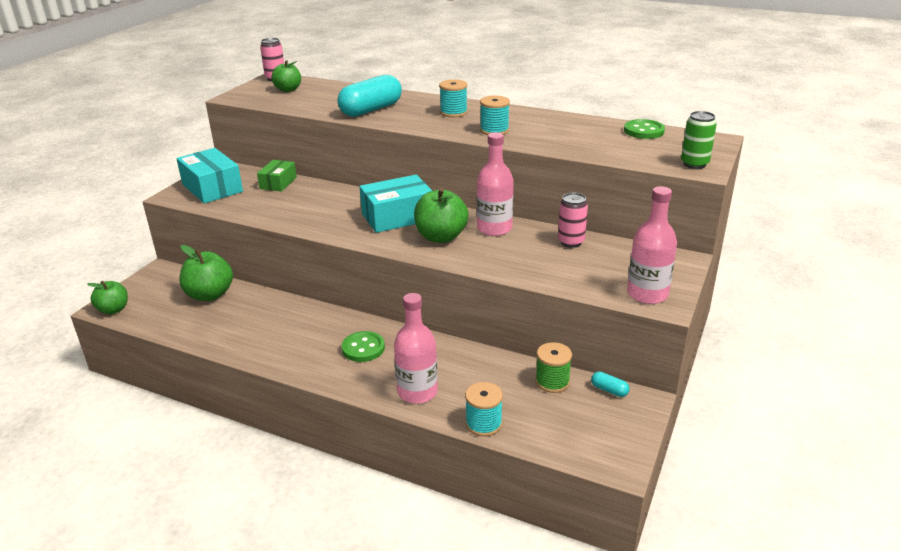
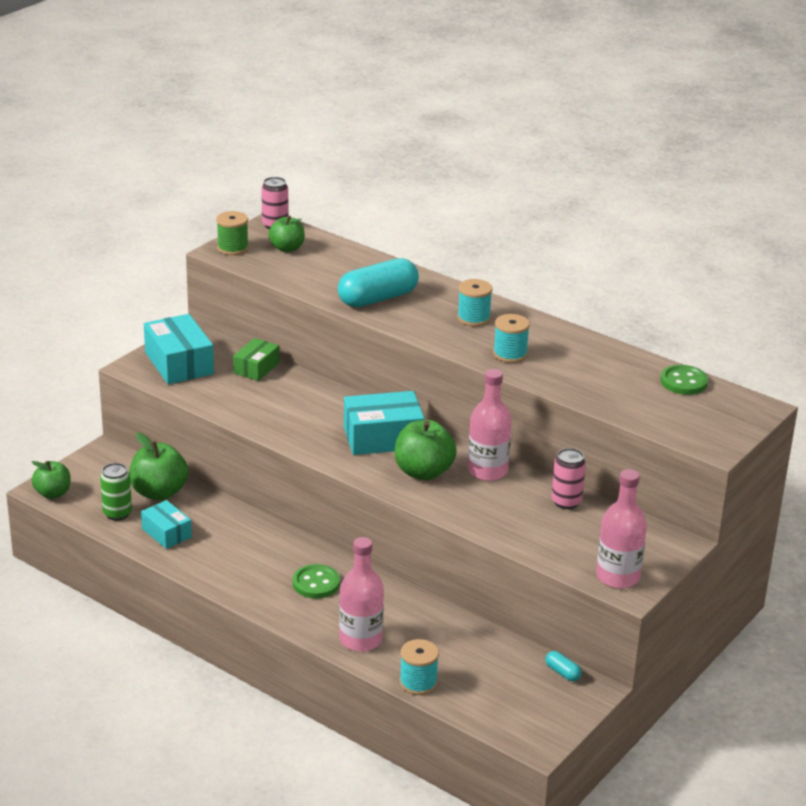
camera: 10 degrees right, 0 degrees up
(220, 327) = (166, 533): none -> turquoise box
(552, 382) = (506, 654): green spool -> green spool (233, 248)
(694, 164) = (711, 438): green can -> green can (117, 513)

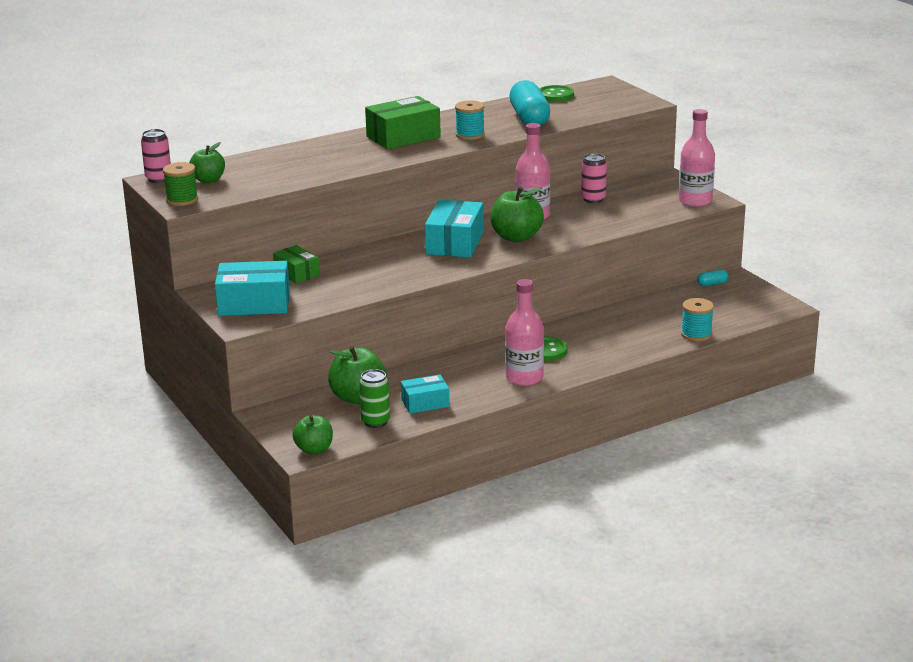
camera: 65 degrees left, 5 degrees down
(360, 640) = (631, 346): pink bottle -> pink bottle (524, 378)
(378, 298) = (337, 162): turquoise capsule -> turquoise capsule (529, 118)
(473, 318) = (403, 137): turquoise spool -> green box

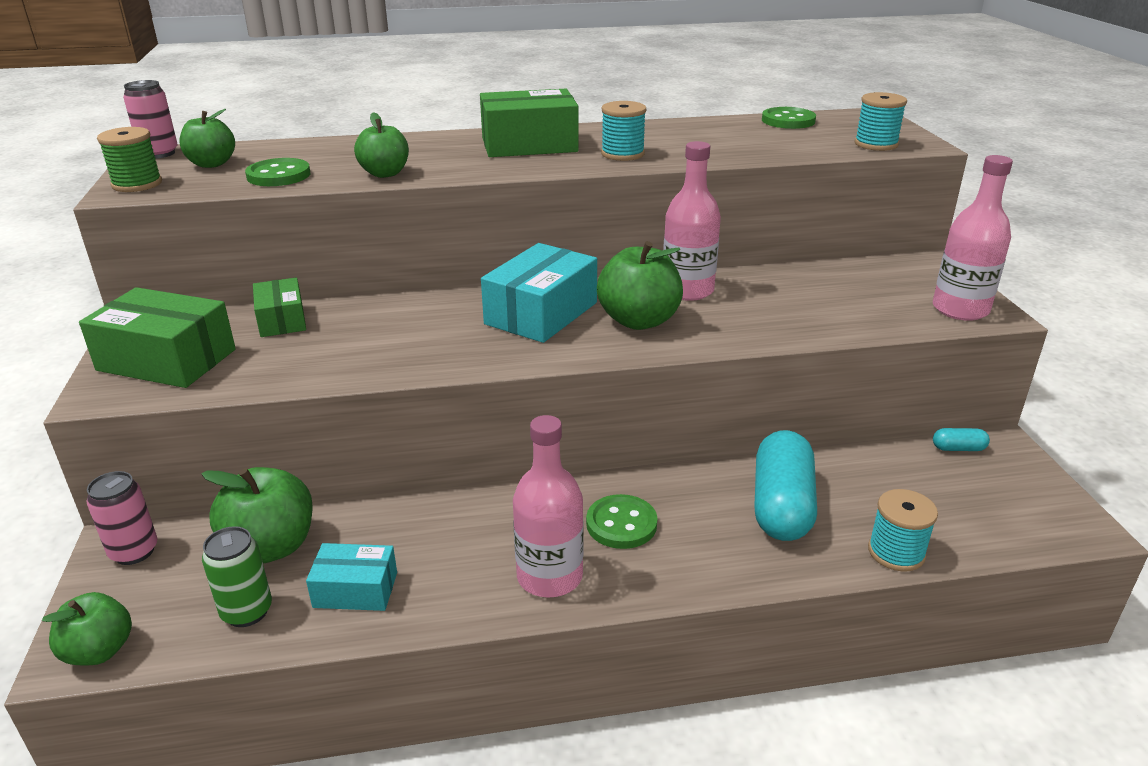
camera: 20 degrees right, 5 degrees up
(254, 303) = (167, 360): turquoise box -> green box
(266, 181) = (278, 175): none -> green button
(334, 169) = (385, 173): none -> green apple
(529, 118) = (727, 144): turquoise capsule -> turquoise capsule (782, 506)
(593, 199) = (795, 279): pink can -> pink can (134, 552)
(620, 106) = (876, 144): none -> turquoise spool

